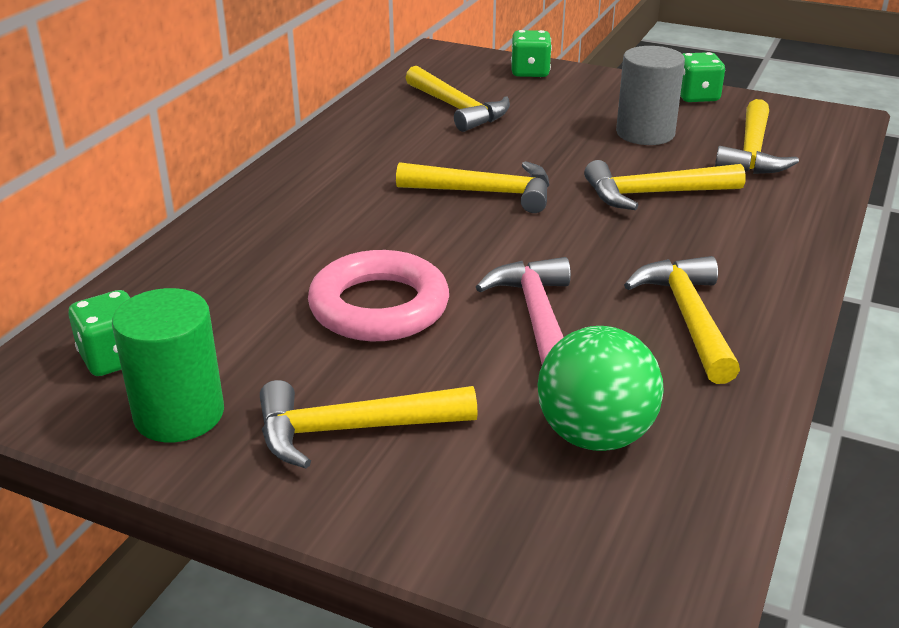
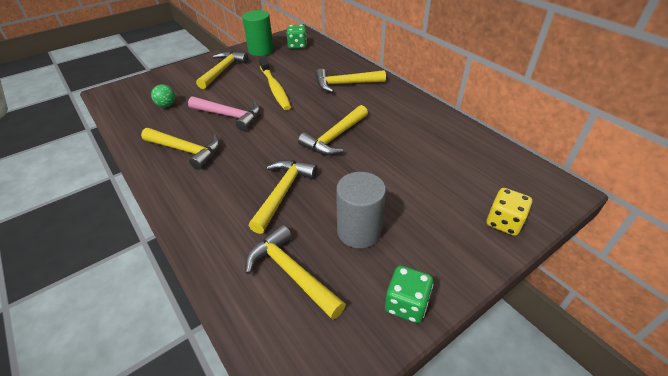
camera: 120 degrees right, 10 degrees up
(379, 306) = (275, 88): pink ring -> yellow toothbrush
(458, 109) = (447, 163): yellow hammer -> yellow hammer (345, 84)
(530, 72) = (504, 222): green dice -> yellow dice
(595, 435) = (166, 105): green ball -> green ball, size x0.54

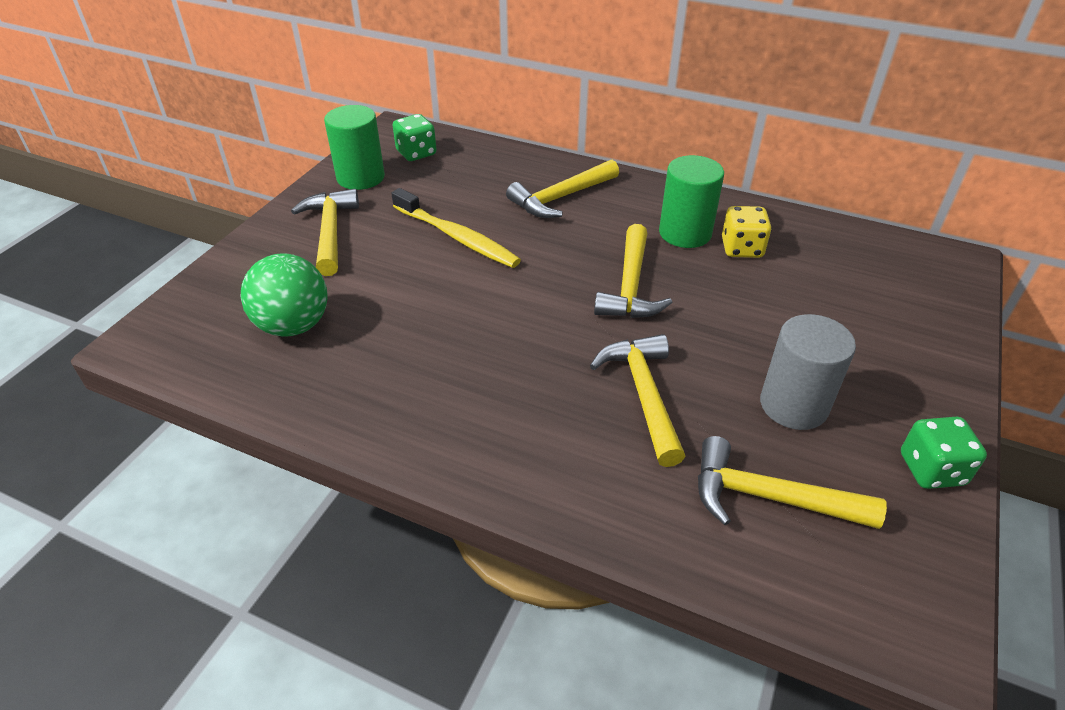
camera: 30 degrees left, 0 degrees up
(166, 105) = (293, 326): green ball -> green ball, size x1.86
(186, 150) = (421, 389): yellow hammer -> none
(229, 116) = (431, 307): pink hammer -> none
(394, 120) = (685, 233): none -> green cylinder
(504, 222) = (936, 324): yellow dice -> yellow dice (741, 248)

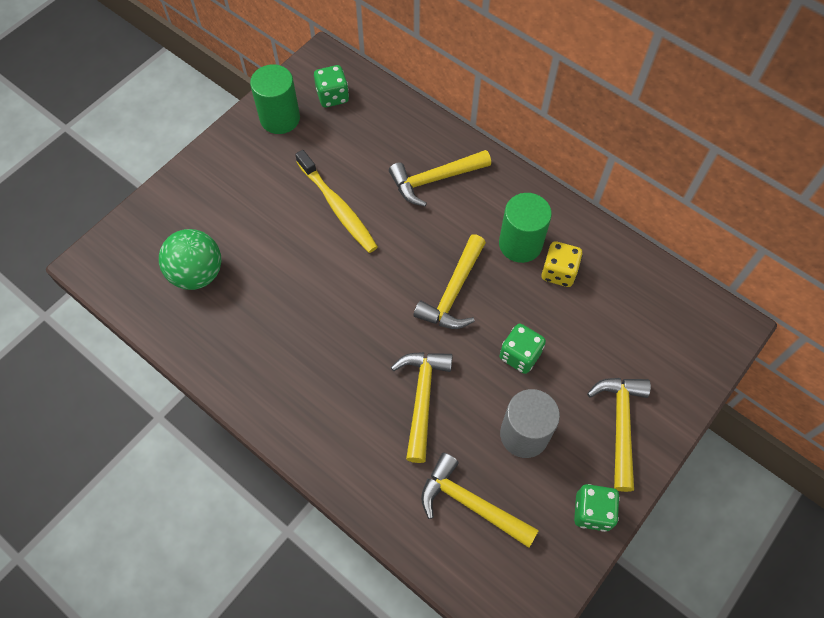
camera: 15 degrees right, 20 degrees up
(330, 232) = (242, 179): yellow hammer -> yellow hammer (620, 425)
(742, 328) = (520, 355): none -> green dice

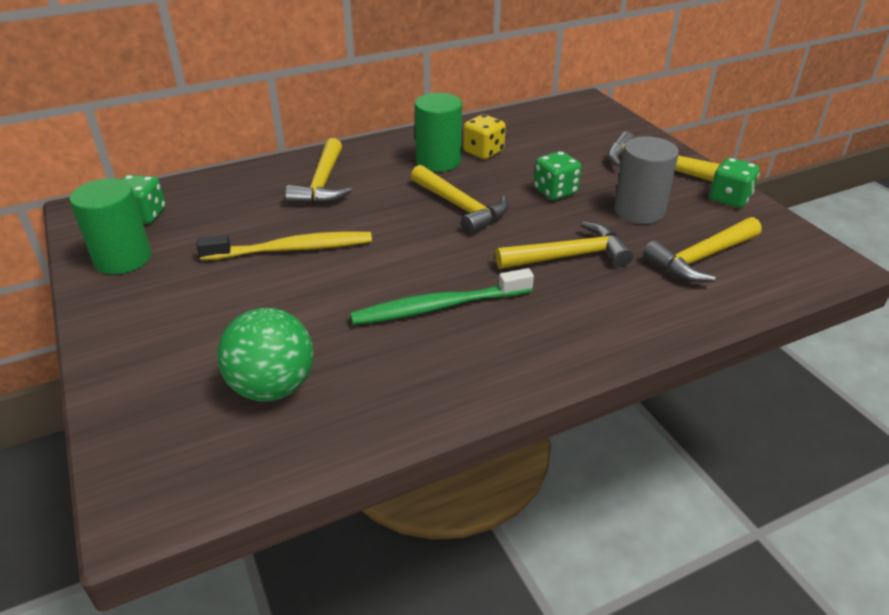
camera: 65 degrees left, 25 degrees down
(315, 331) = (438, 307): none -> green toothbrush
(422, 398) = (569, 256): yellow hammer -> yellow hammer turned 135 degrees clockwise

